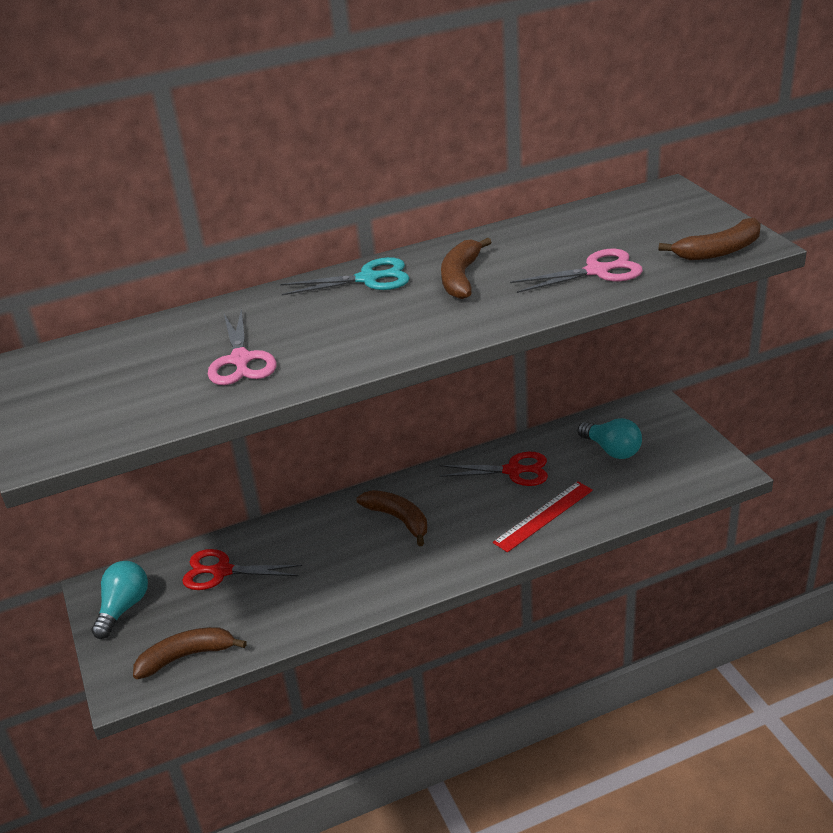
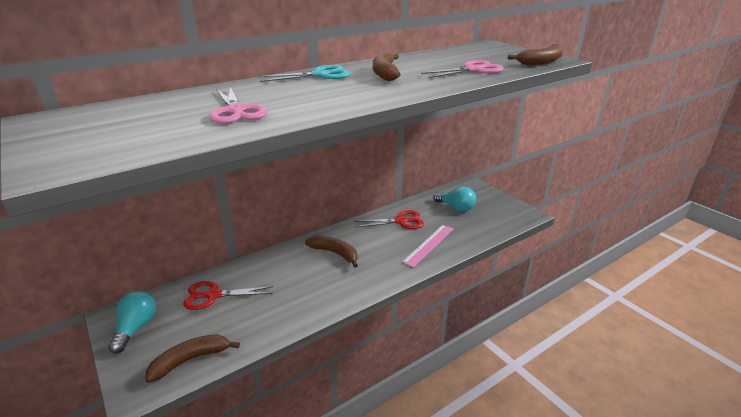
camera: 15 degrees left, 5 degrees down
(544, 516) = (429, 245): red ruler -> pink ruler

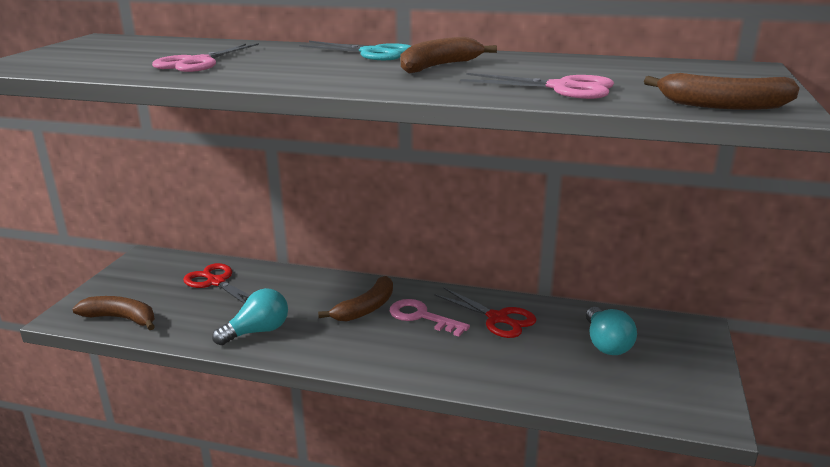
camera: 50 degrees right, 5 degrees down
(136, 328) = (138, 274): turquoise light bulb -> turquoise light bulb (257, 331)
(335, 253) = (366, 308): brown banana -> brown banana turned 45 degrees clockwise
(369, 241) = (421, 317): none -> pink key
(429, 245) = (478, 362): pink ruler -> none

